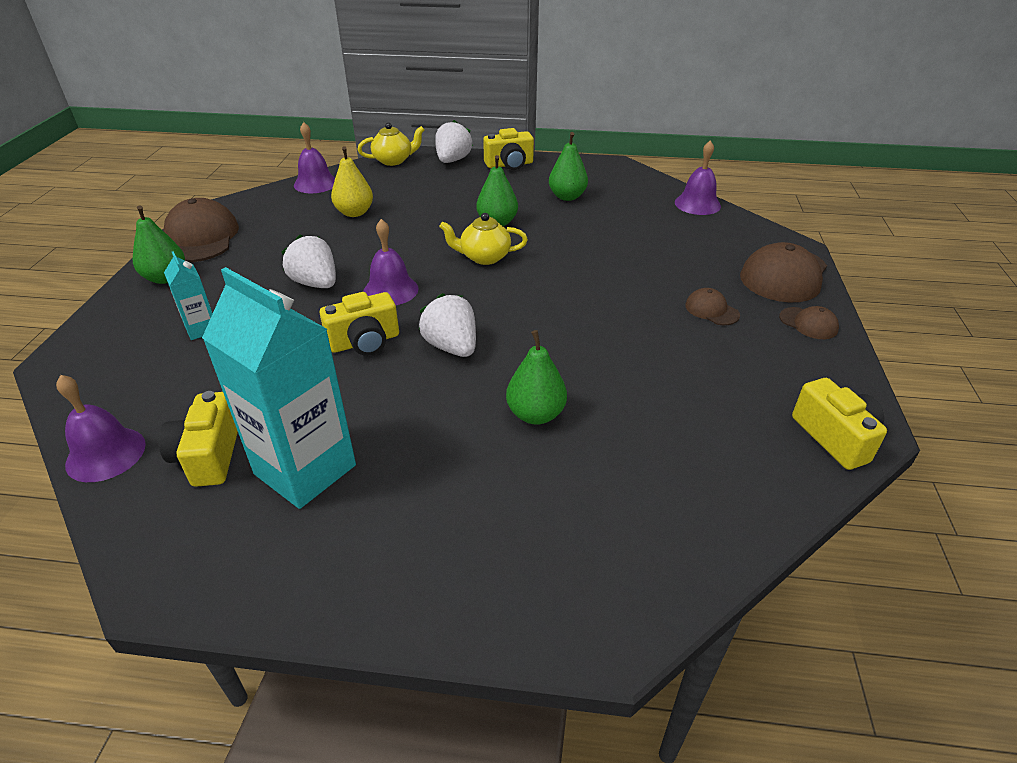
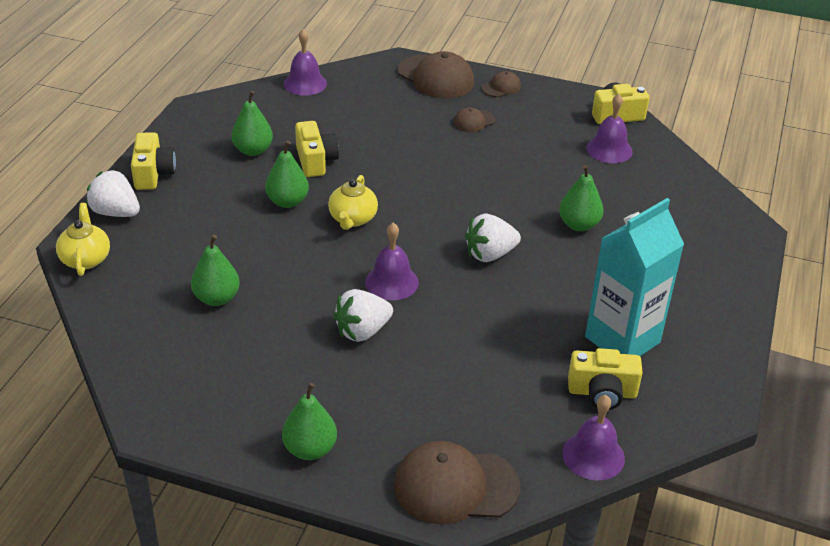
camera: 80 degrees left, 0 degrees up
(201, 238) = (222, 427): brown cap -> brown cap (455, 486)
(201, 329) = (423, 411): turquoise carton -> none
(315, 183) = (117, 328): purple bell -> purple bell (609, 149)
(354, 213) = (217, 298): yellow pear -> green pear
(364, 342) = (471, 303): yellow camera -> yellow camera (315, 161)

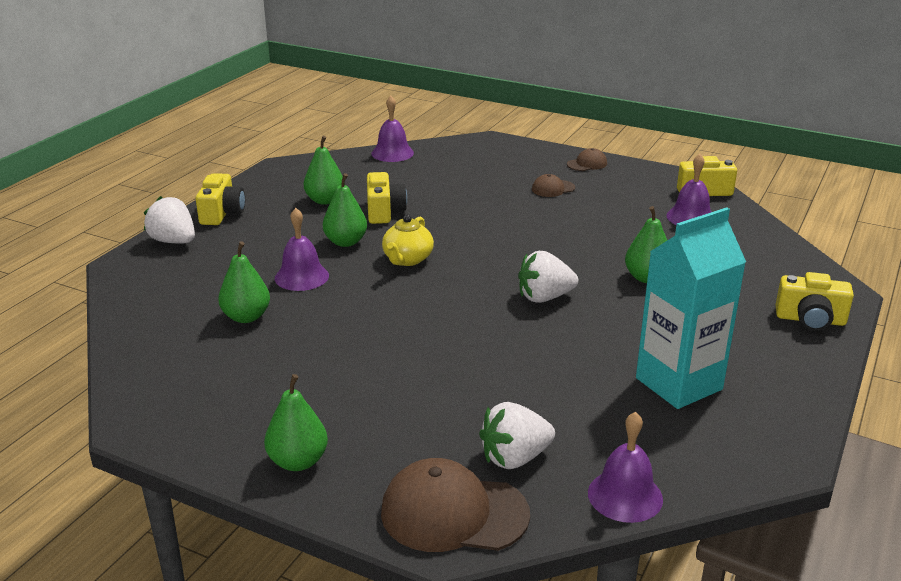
camera: 10 degrees right, 10 degrees down
(86, 259) = (129, 276): yellow teapot -> none
(362, 331) = (389, 356): white strawberry -> white strawberry (515, 458)
(391, 282) = (433, 314): purple bell -> purple bell (301, 276)
(435, 77) = (522, 154): brown cap -> none
(602, 392) = (646, 433): yellow camera -> yellow camera (810, 320)

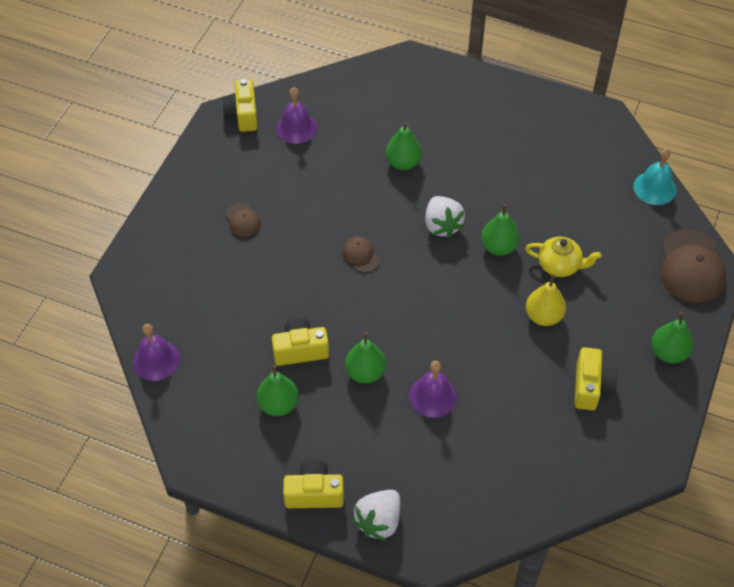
camera: 95 degrees left, 25 degrees up
(246, 317) = (503, 424): green pear -> green pear (498, 247)
(390, 359) = (543, 316): none -> yellow pear
(407, 259) = (392, 321): yellow teapot -> yellow teapot (560, 265)
(515, 458) = (635, 239): white strawberry -> none
(587, 164) = (185, 193): brown cap -> brown cap (361, 255)
(625, 496) = (654, 188): purple bell -> turquoise bell
(678, 384) = (539, 155): turquoise carton -> none
(810, 320) = (449, 80): yellow camera -> yellow camera (591, 387)

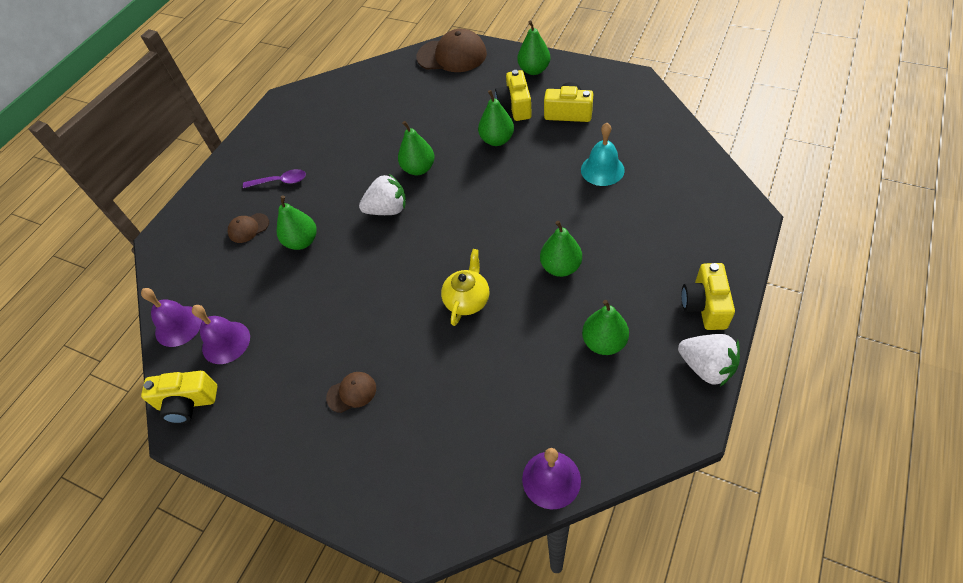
camera: 80 degrees left, 0 degrees up
(300, 350) = (534, 325): yellow camera -> yellow camera (515, 106)
(361, 255) = (416, 275): brown cap -> brown cap (248, 228)
(379, 521) = (724, 252): white strawberry -> white strawberry (706, 367)
(432, 396) = (584, 214): purple bell -> purple bell (178, 326)
(480, 133) = (280, 181): none -> purple spoon
(543, 316) = (497, 140): yellow pear -> green pear
(560, 265) = (443, 129): yellow teapot -> yellow teapot (467, 300)
(654, 188) = (370, 72): turquoise bell -> turquoise bell (602, 170)

